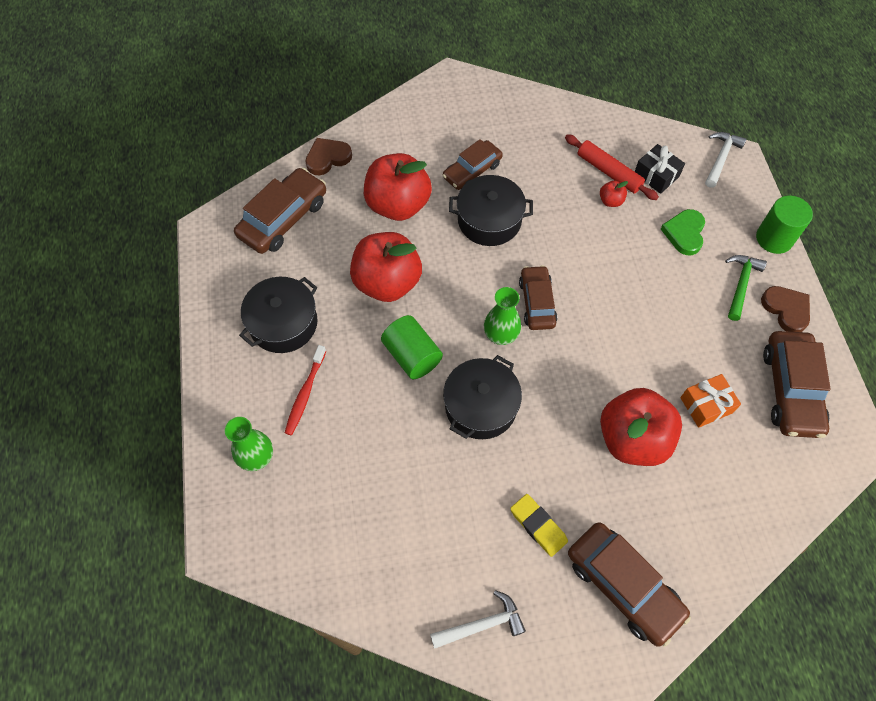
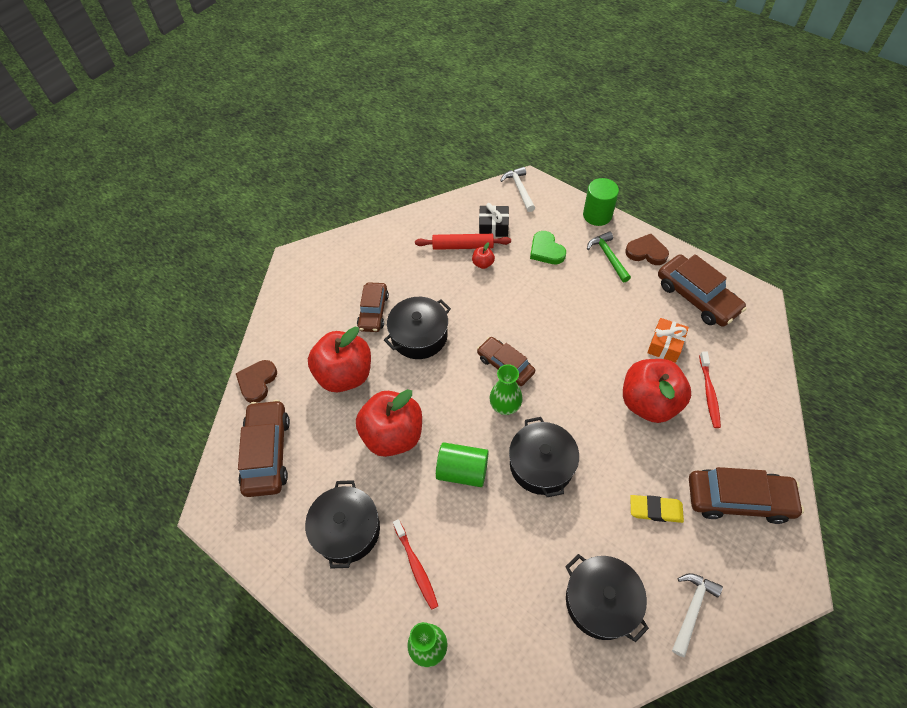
camera: 40 degrees left, 5 degrees down
(415, 548) = (601, 601): none -> black pot
(701, 480) = (709, 393): none -> red toothbrush

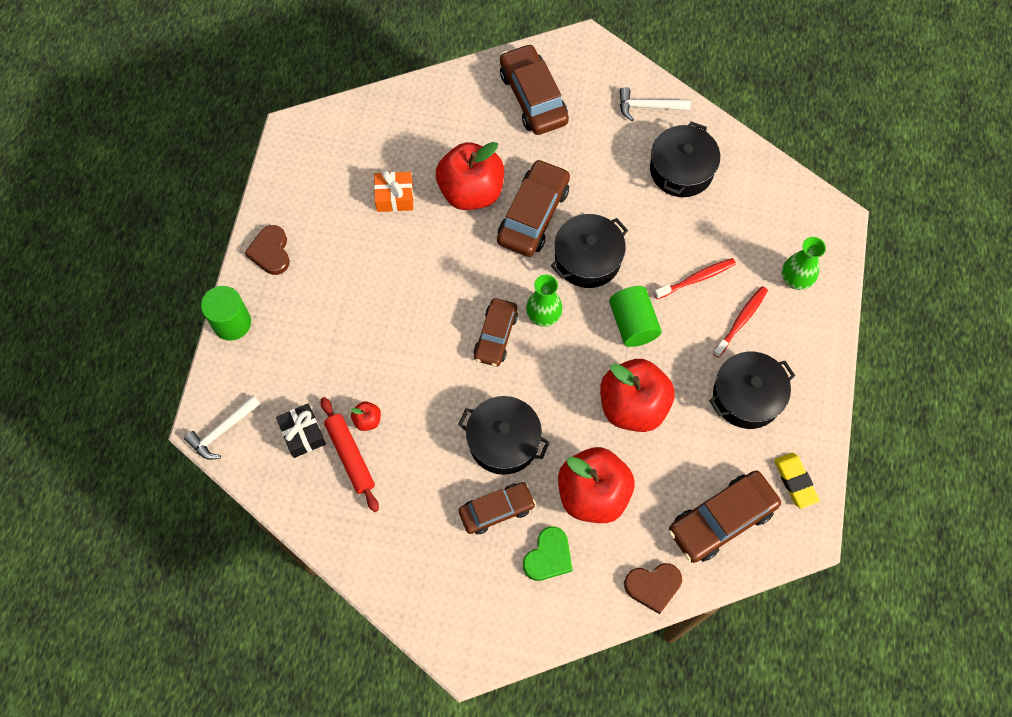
camera: 120 degrees left, 10 degrees up
(546, 250) = (315, 358): green heart -> green heart (548, 556)
(608, 257) = (295, 288): green hammer -> none
(655, 510) = (579, 155): yellow eraser -> yellow eraser (795, 481)
(697, 297) = (316, 186): brown car -> brown car (533, 215)
(709, 393) = (434, 145): red toothbrush -> red toothbrush (696, 279)

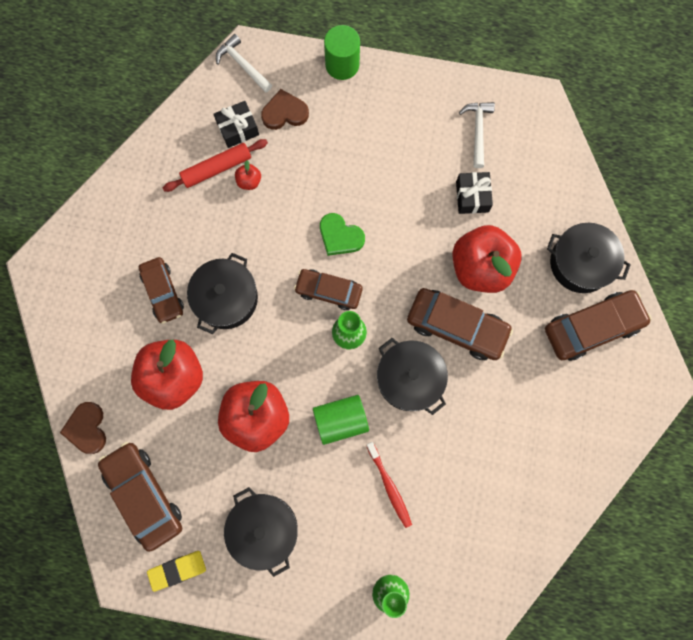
camera: 90 degrees right, 10 degrees up
(270, 252) = (412, 91): brown heart -> brown heart (284, 113)
(394, 197) = (472, 196): orange gift -> black gift
(548, 556) = (119, 337): green heart -> green heart (340, 236)
(648, 107) = (588, 447): white hammer -> white hammer (477, 131)
(681, 170) = (513, 478): black pot -> black pot (580, 263)
(741, 321) = (344, 529): red toothbrush -> none

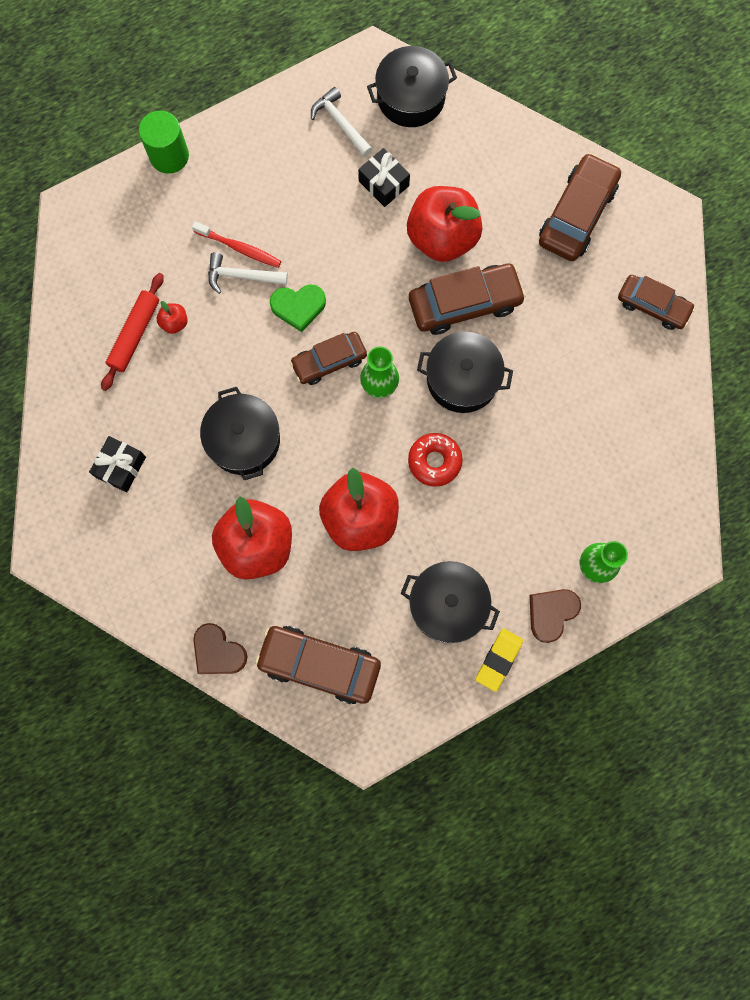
camera: 40 degrees left, 0 degrees up
(163, 292) = (182, 480): brown car -> brown car (653, 306)
(177, 570) = (404, 701): yellow eraser -> yellow eraser (498, 660)
(238, 129) = (123, 285): black gift -> black gift (121, 467)
(242, 65) = (77, 225): white hammer -> white hammer (242, 276)
(284, 113) = (154, 238): brown heart -> brown heart (551, 613)
(341, 420) = (434, 461): green cylinder -> red donut
(389, 486) = (522, 481): red toothbrush -> red toothbrush (239, 248)
(580, 263) = (522, 168): black pot -> black pot (411, 97)

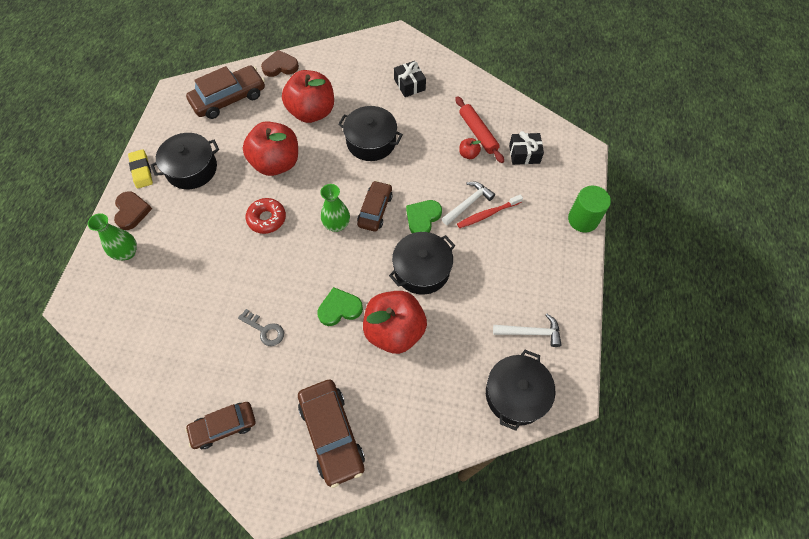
camera: 130 degrees right, 15 degrees down
(384, 183) = (463, 325): black gift -> black gift (524, 154)
(462, 379) = (296, 269): black pot -> black pot (422, 269)
(465, 303) = (339, 308): brown car -> green heart
(545, 351) = (264, 330): none -> grey key

